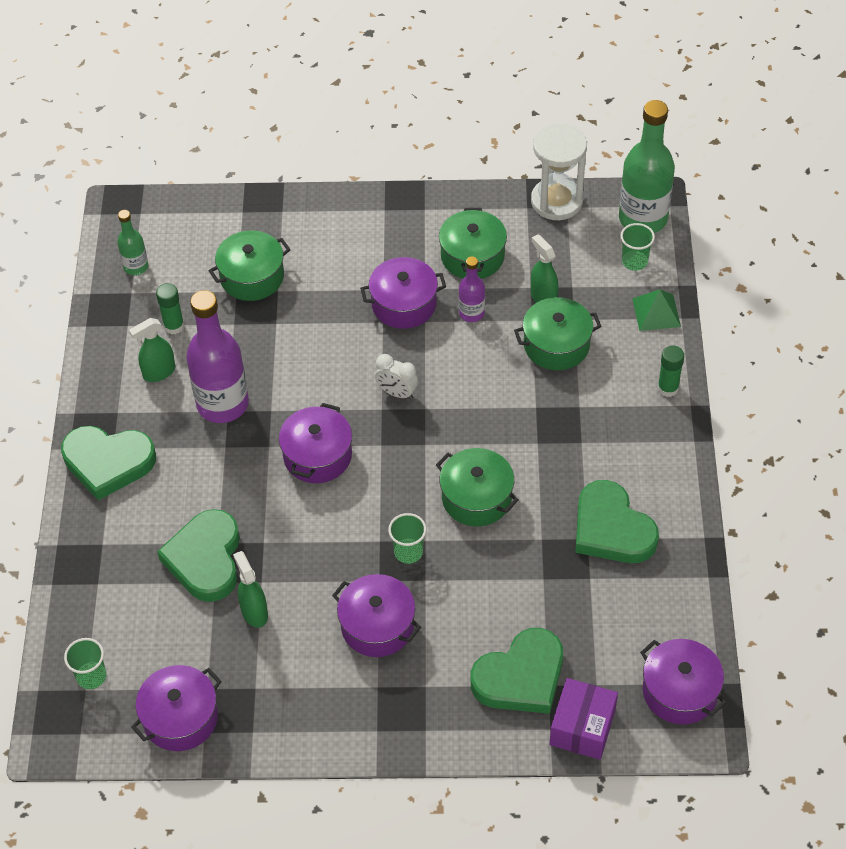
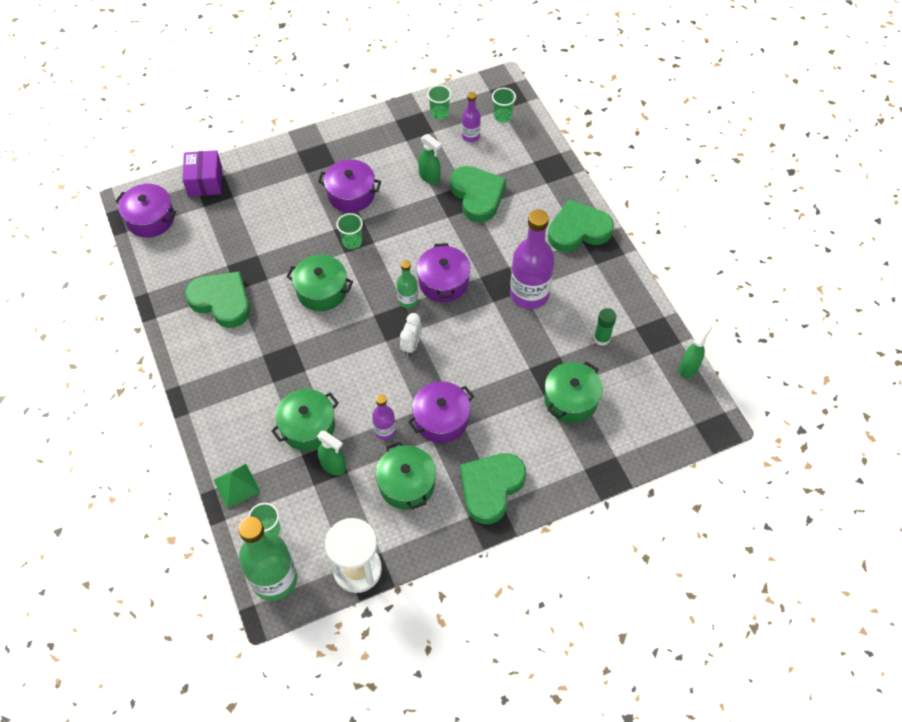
camera: 155 degrees right, 5 degrees up
(136, 267) = (663, 376): green bottle -> green bottle (408, 300)
(158, 659) = (470, 136): none -> purple bottle
(159, 372) = (588, 300): green spray bottle -> green spray bottle (689, 367)
(180, 718) = (439, 113): purple pot -> green cup
(397, 393) = (411, 345): white clock -> white clock turned 105 degrees clockwise
(521, 677) = (251, 195): green heart -> green heart (491, 487)
(668, 388) = (209, 420): green glue stick -> none

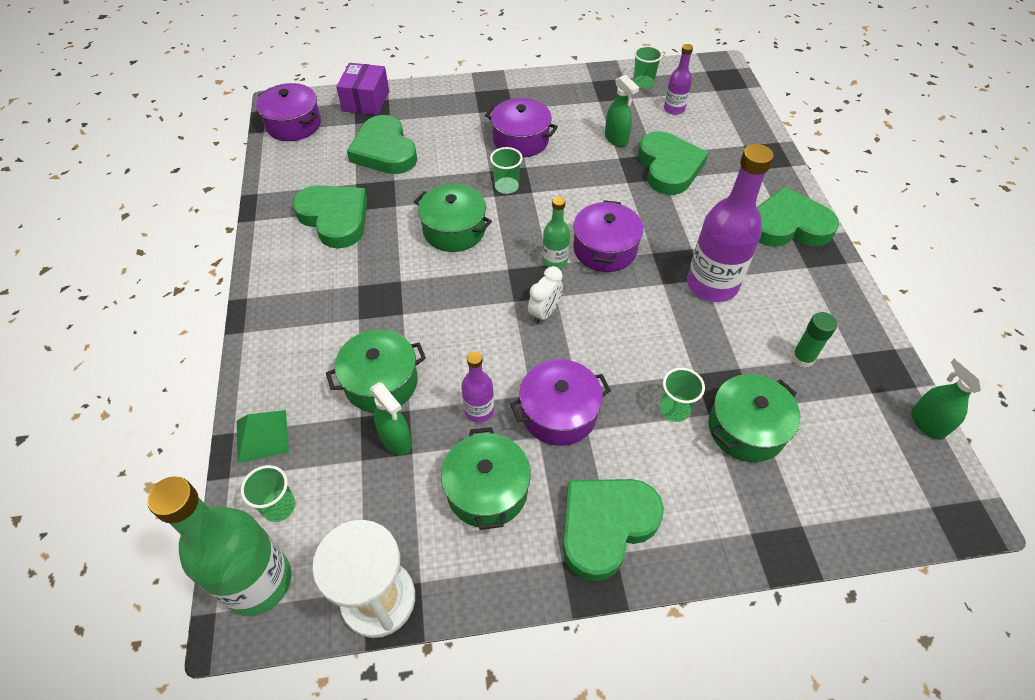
camera: 15 degrees right, 5 degrees down
(239, 229) = (384, 151): none -> green heart
(502, 116) = (715, 96): green cup -> green cup (674, 409)
(689, 367) = (927, 423): green spray bottle -> green spray bottle turned 75 degrees counterclockwise

